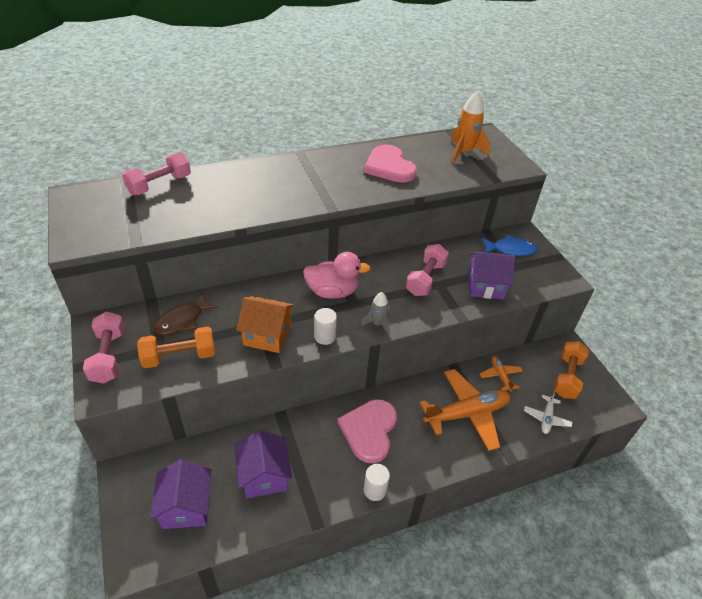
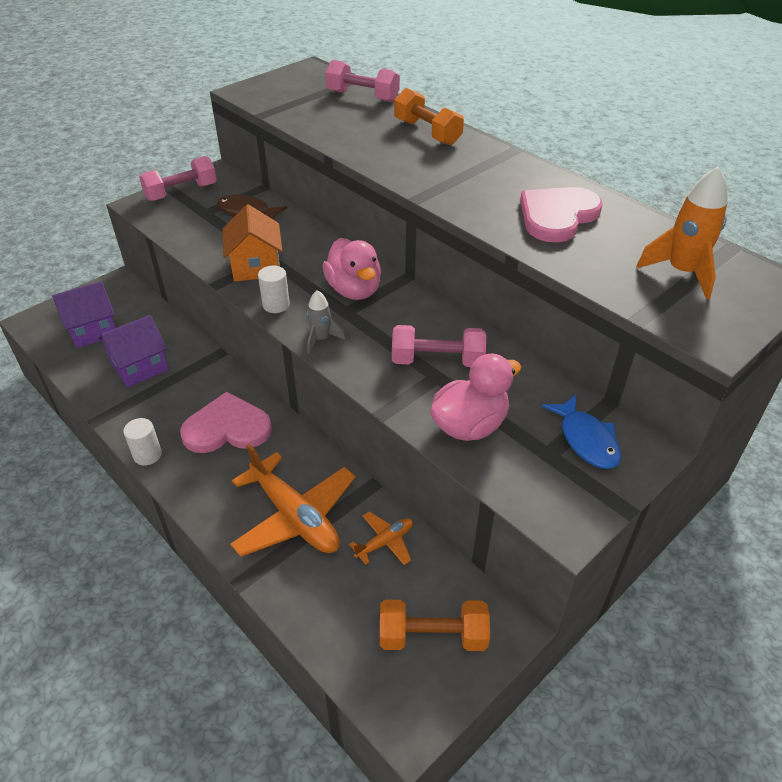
camera: 70 degrees right, 0 degrees up
(179, 357) = (199, 226): orange dumbbell -> orange dumbbell (427, 132)
(485, 286) = (470, 425): purple house -> pink duck
(546, 418) = (331, 617): white plane -> none

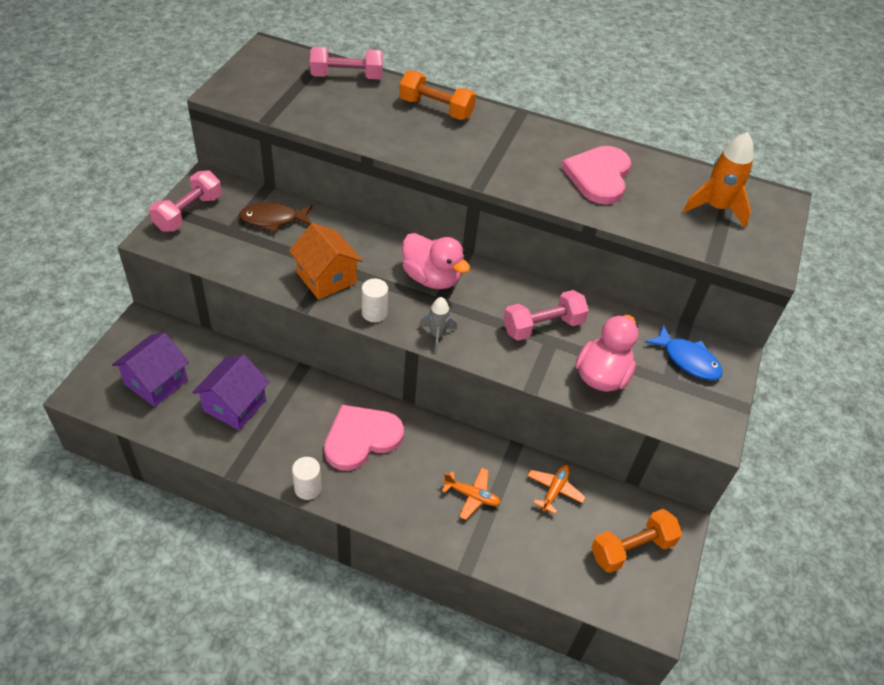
camera: 30 degrees left, 5 degrees up
(294, 516) = (472, 496): orange plane -> orange plane, size x0.49

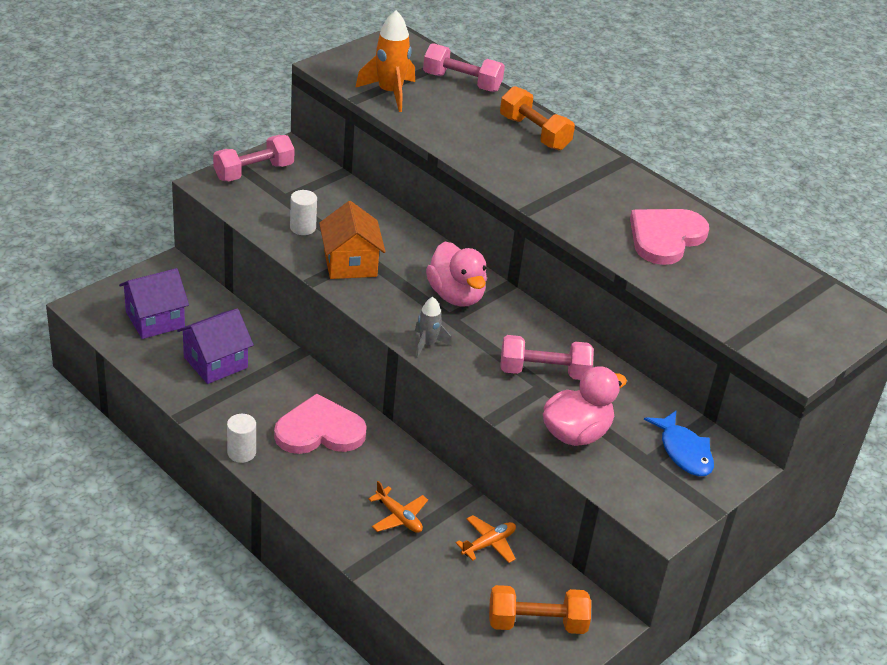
camera: 25 degrees right, 10 degrees down
(273, 219) = (331, 200): brown fish -> none
(374, 313) = (377, 306): white cylinder -> white cylinder (303, 228)
(716, 208) = (777, 301): orange rocket -> orange rocket (390, 93)

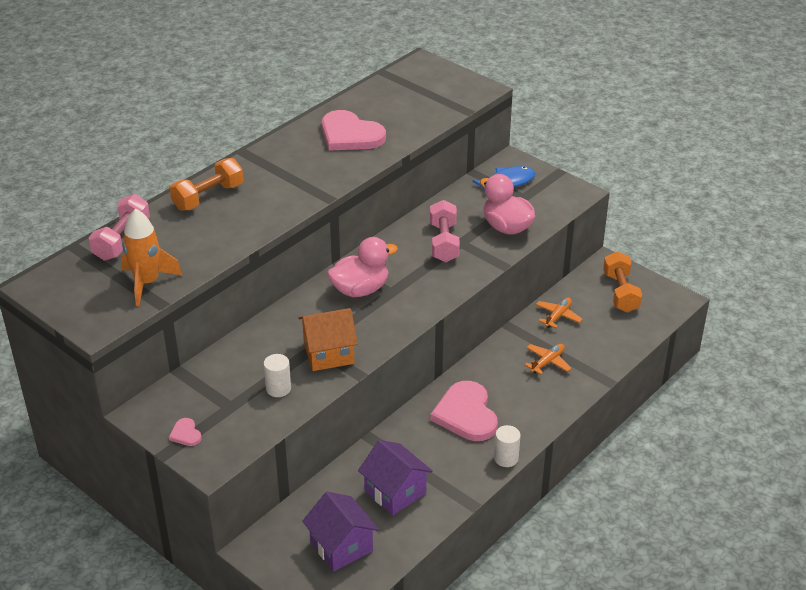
camera: 90 degrees left, 0 degrees up
(254, 172) = (185, 434): pink dumbbell -> pink heart
(427, 344) = (428, 302): grey rocket -> none
(488, 544) = (558, 316): orange plane -> orange plane turned 75 degrees clockwise

